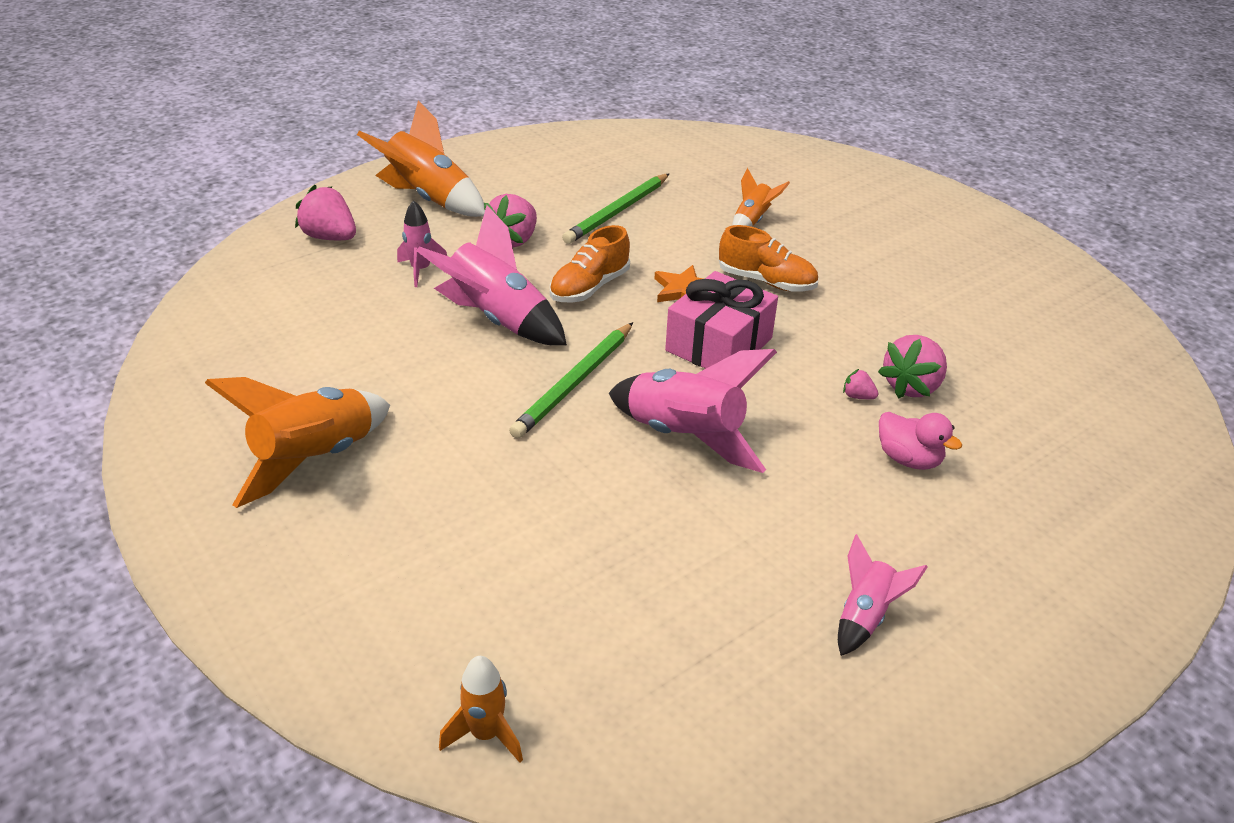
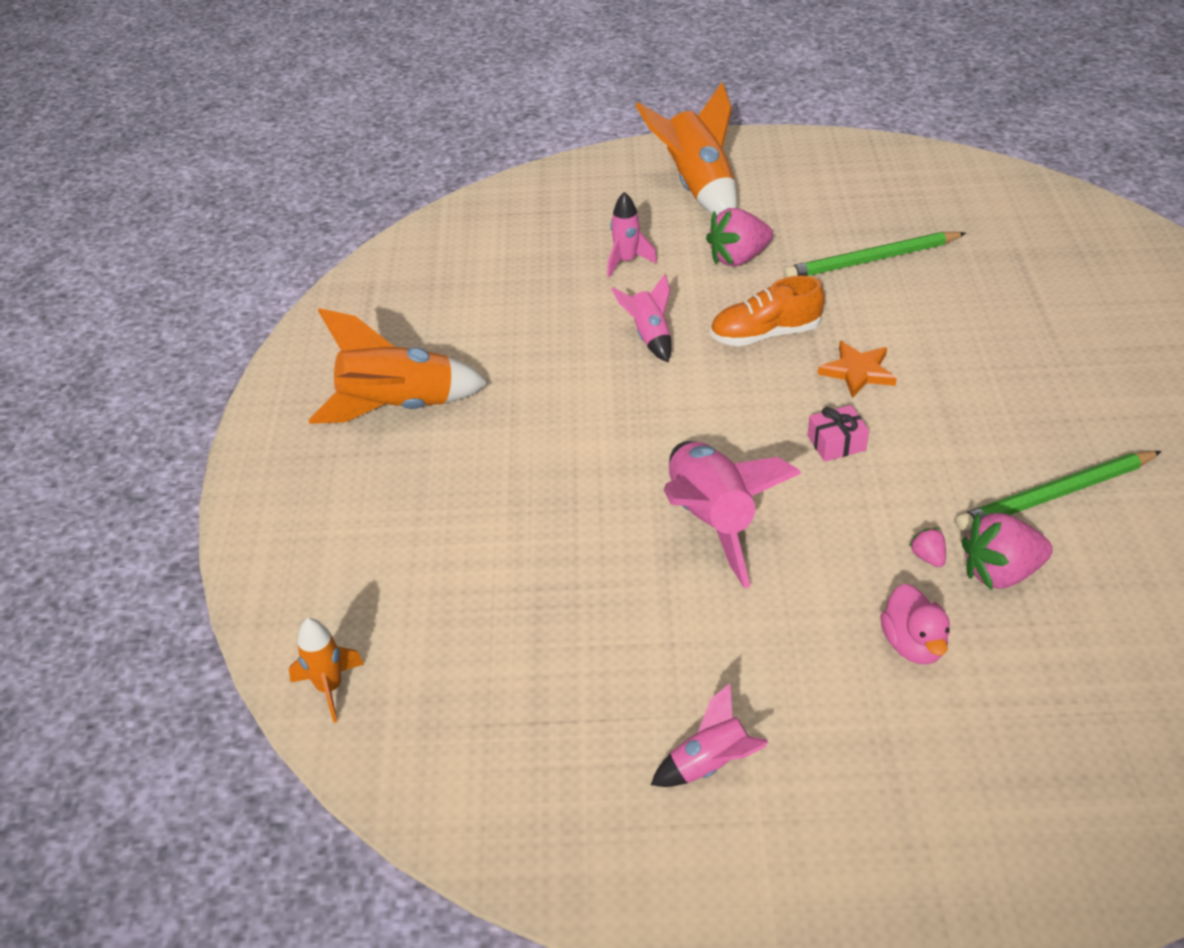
camera: 40 degrees right, 5 degrees up
(330, 237) = (578, 201): pink strawberry -> none
(497, 320) = (649, 336): pink rocket -> pink rocket, size x0.54
(575, 383) = (662, 426): green pencil -> green pencil (1055, 495)
(719, 344) = (836, 443): pink gift -> pink gift, size x0.48
(752, 221) = (1011, 319): orange rocket -> none
(766, 282) = (956, 394): orange shoe -> none

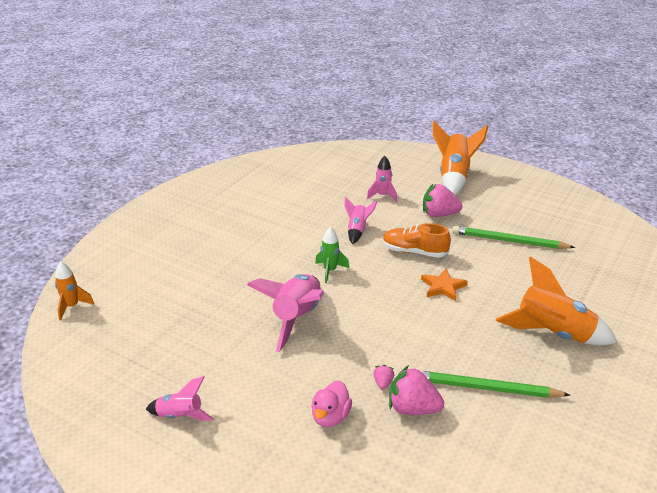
camera: 30 degrees right, 10 degrees down
(398, 408) = (217, 215): orange rocket -> orange rocket (553, 334)
(679, 421) = (330, 271): none -> green rocket
(836, 443) = (395, 313): pink gift -> none

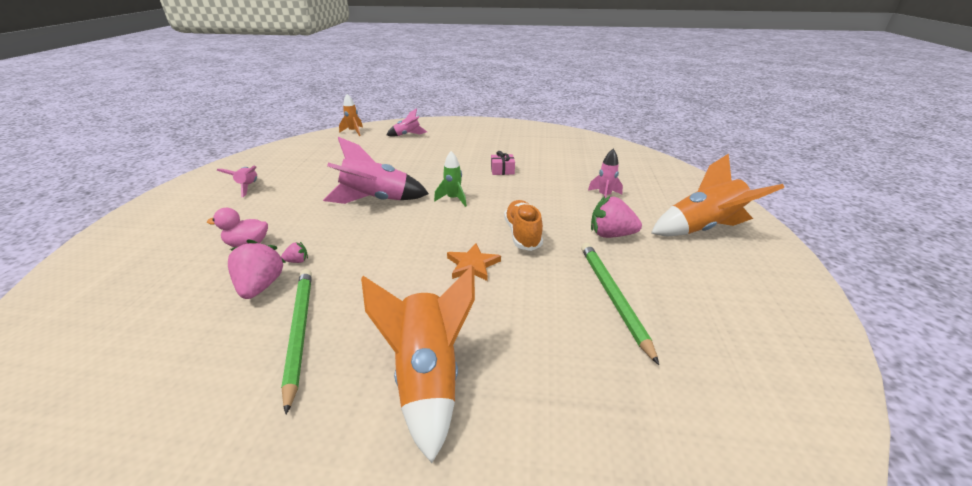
camera: 65 degrees right, 0 degrees up
(293, 228) = (502, 170): none -> pink gift
(357, 230) = (528, 197): pink rocket -> pink rocket (407, 135)
(439, 214) = (610, 234): pink strawberry -> pink strawberry turned 60 degrees counterclockwise

